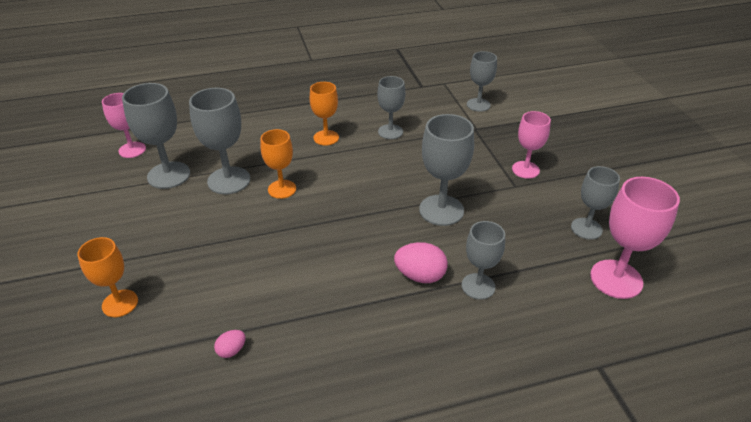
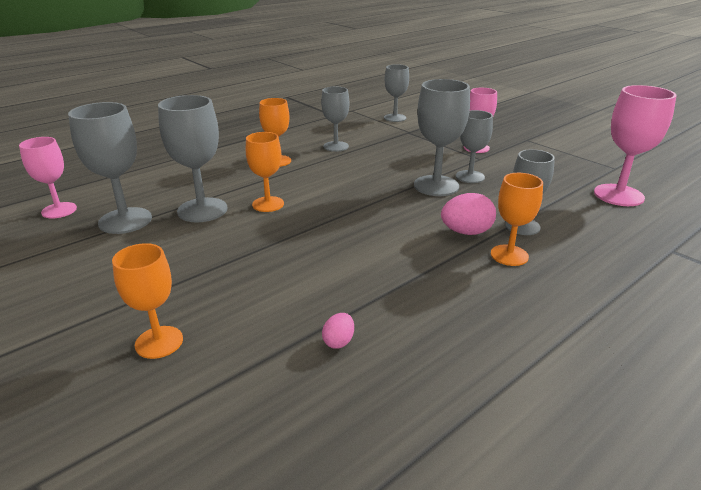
camera: 25 degrees left, 10 degrees down
(435, 315) = (509, 255): none -> orange goblet
(586, 228) = (562, 171): grey goblet -> grey goblet (470, 177)

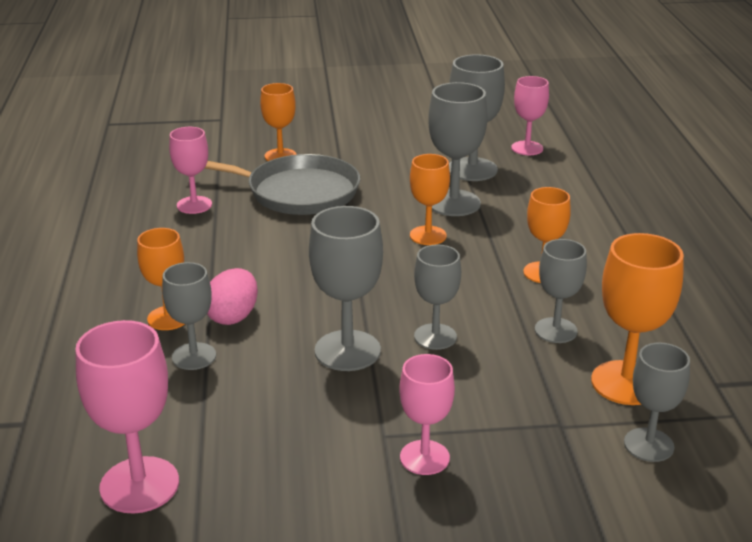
camera: 125 degrees right, 0 degrees up
(247, 289) = (297, 192): none -> grey pan
(338, 341) = (194, 205): pink egg -> pink goblet
(358, 127) = (626, 383): none -> orange goblet
(470, 177) = (339, 390): grey goblet -> grey goblet (435, 337)

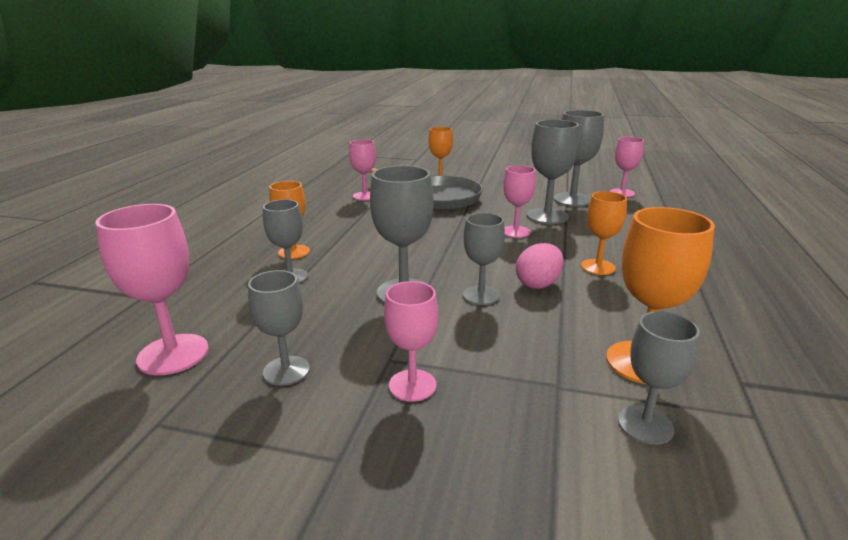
camera: 20 degrees right, 5 degrees down
(233, 316) = (338, 258): pink egg -> pink egg (538, 284)
(428, 235) = (515, 232): orange goblet -> pink goblet
(555, 330) = (590, 308): grey goblet -> grey goblet (286, 371)

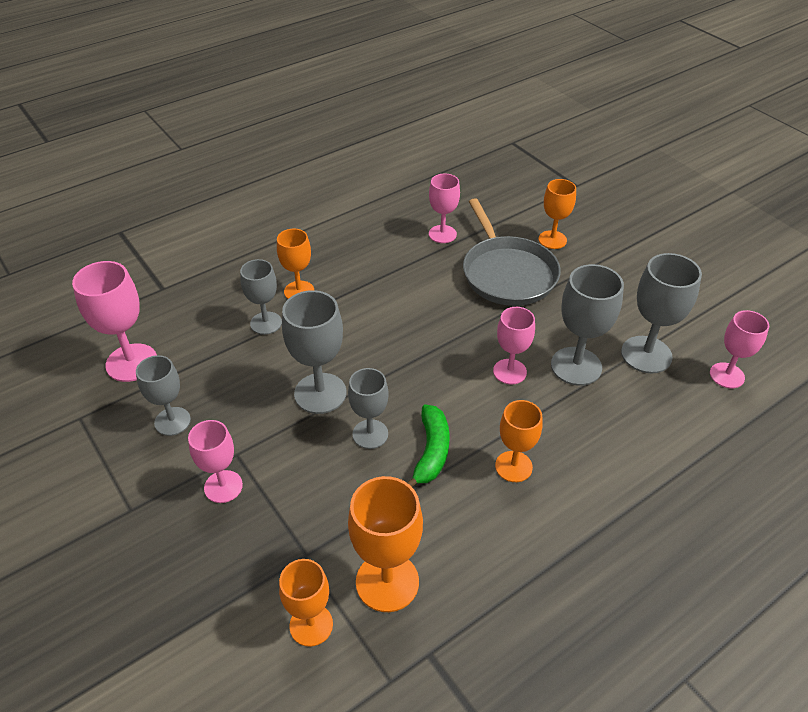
camera: 40 degrees right, 20 degrees up
(538, 284) = (431, 451): pink egg -> green banana
(645, 425) = (311, 625): grey goblet -> orange goblet

